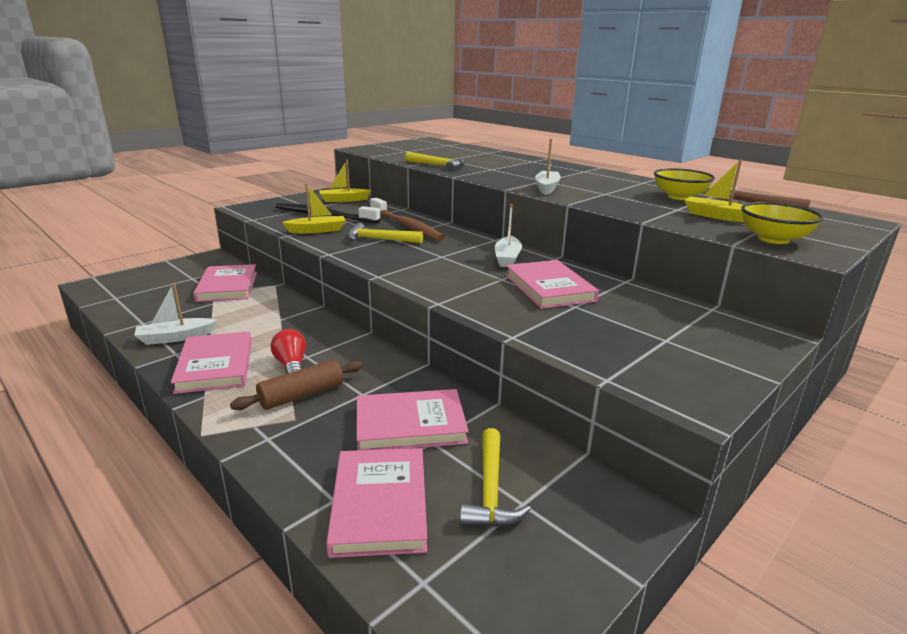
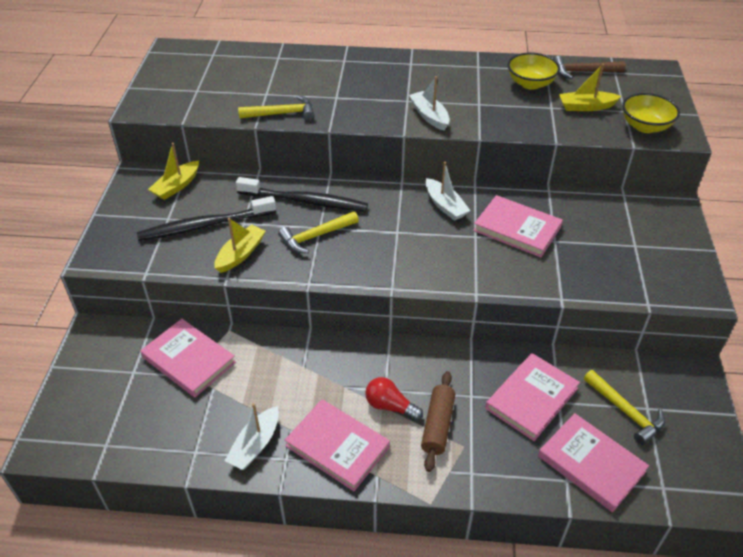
camera: 40 degrees left, 20 degrees up
(406, 226) = (305, 201): brown toothbrush -> black toothbrush

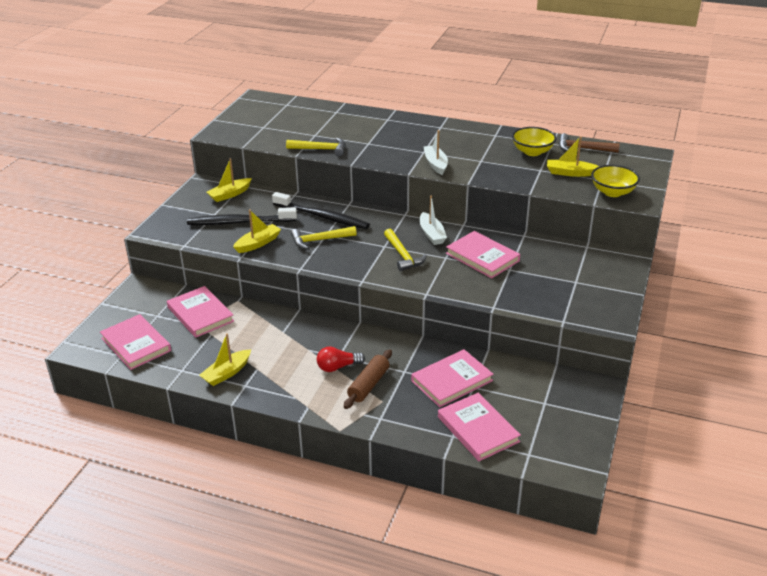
camera: 15 degrees right, 10 degrees down
(255, 445) = (226, 373): white boat -> yellow boat
(337, 446) = (286, 384): pink book -> pink book (136, 344)
(390, 406) = (337, 367): red light bulb -> red light bulb turned 60 degrees counterclockwise
(625, 412) = (524, 402): yellow hammer -> yellow hammer (403, 255)

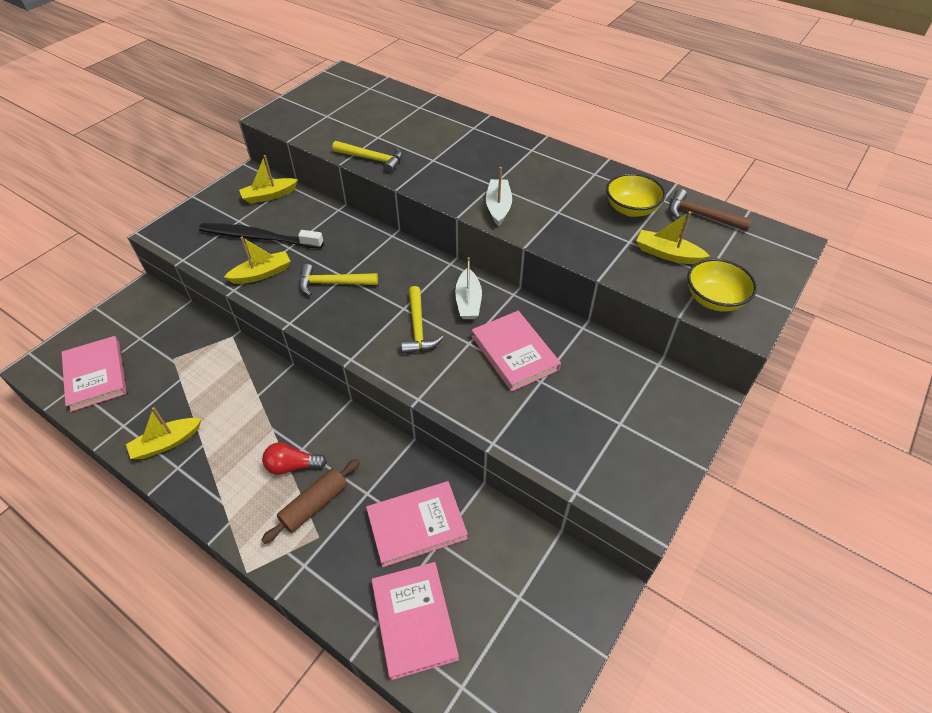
camera: 15 degrees right, 15 degrees up
(200, 314) = (183, 347): pink book -> none
(322, 217) = (353, 248): black toothbrush -> none

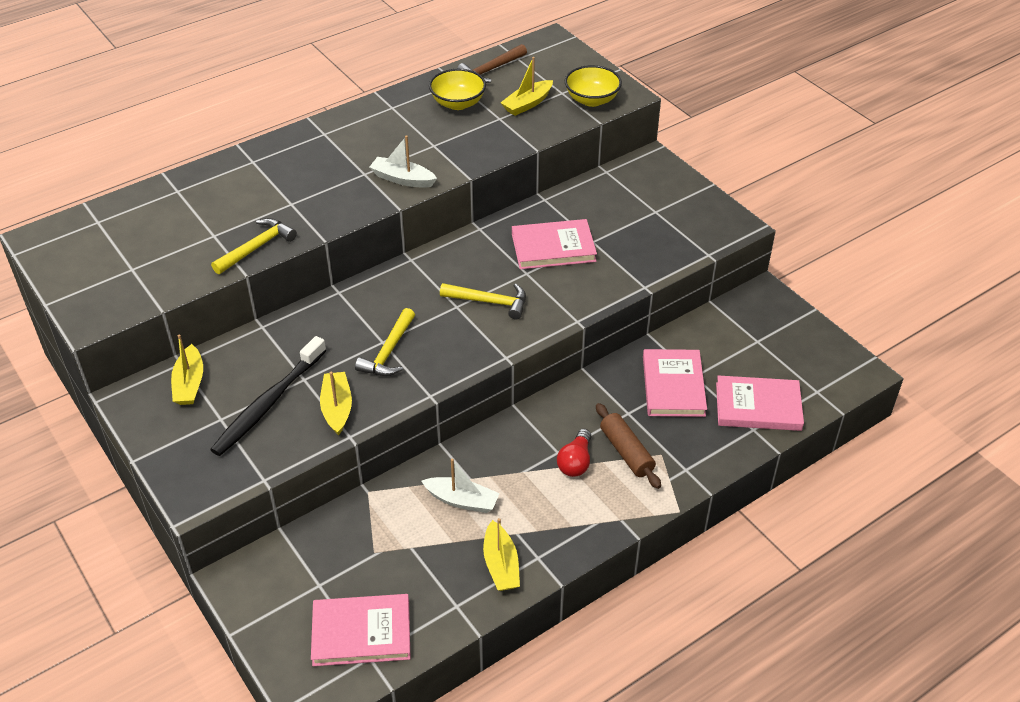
camera: 70 degrees left, 5 degrees down
(468, 301) = (473, 260): white boat -> white boat (462, 500)

